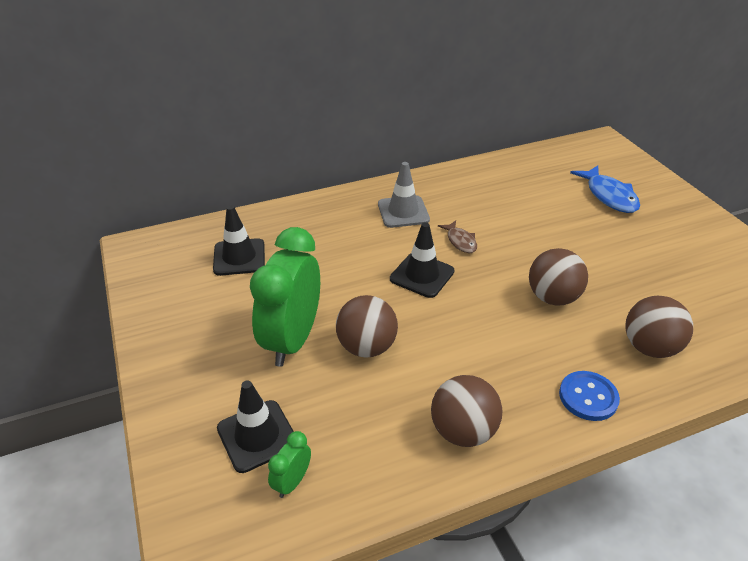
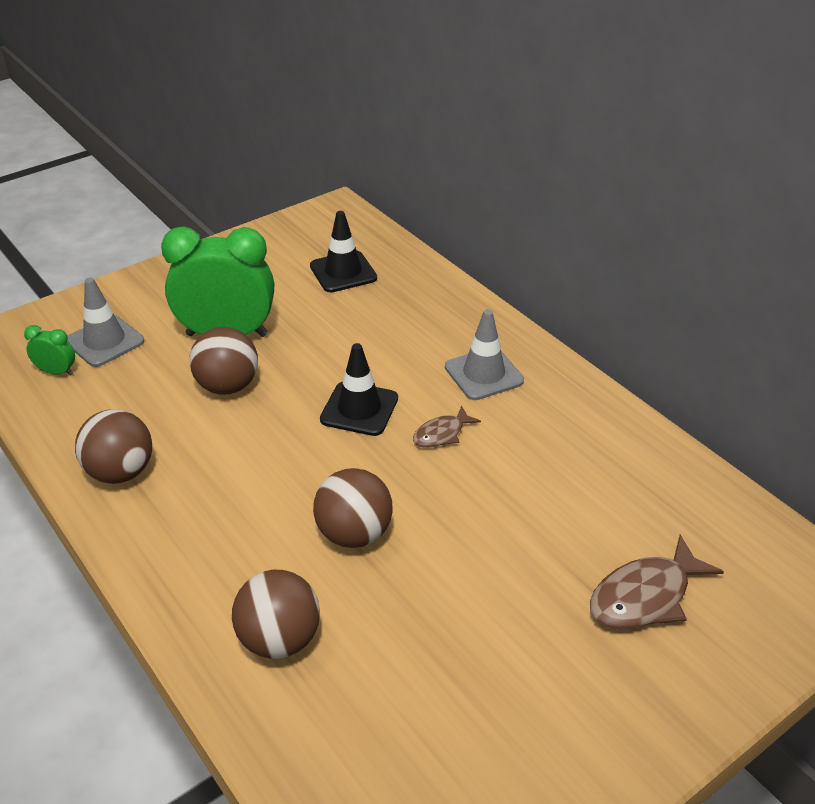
camera: 75 degrees right, 0 degrees up
(257, 436) = (104, 341): black traffic cone -> grey traffic cone
(588, 397) = (180, 574): blue button -> none
(609, 196) = (645, 596): blue fish -> brown fish

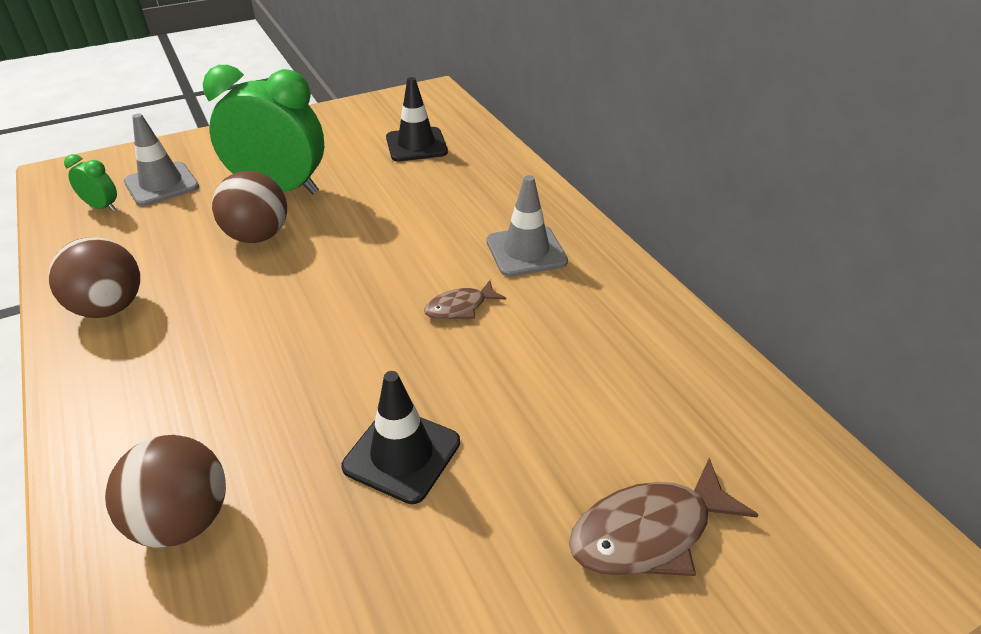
camera: 10 degrees right, 0 degrees up
(354, 533) = (322, 404): brown ball -> none
(359, 409) = (381, 272): black traffic cone -> black traffic cone (402, 454)

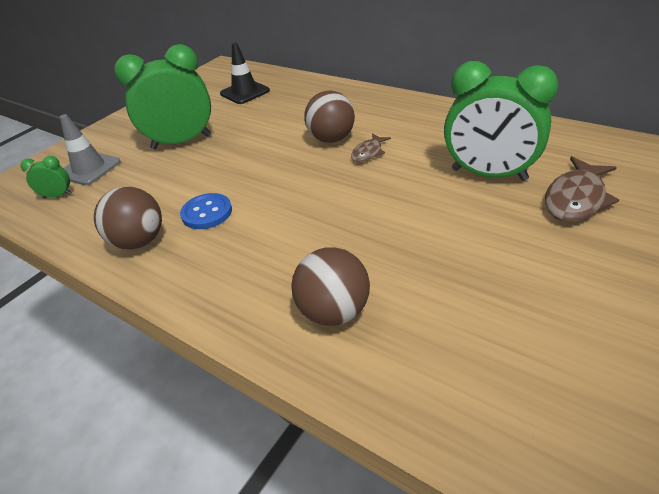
camera: 25 degrees left, 0 degrees up
(204, 304) = (207, 213): none -> blue button
(258, 236) = (198, 168): brown ball -> brown ball (331, 139)
(402, 454) = (420, 225): black traffic cone -> none
(526, 251) = (373, 116): grey traffic cone -> none
(572, 423) = (488, 174): none -> green clock

